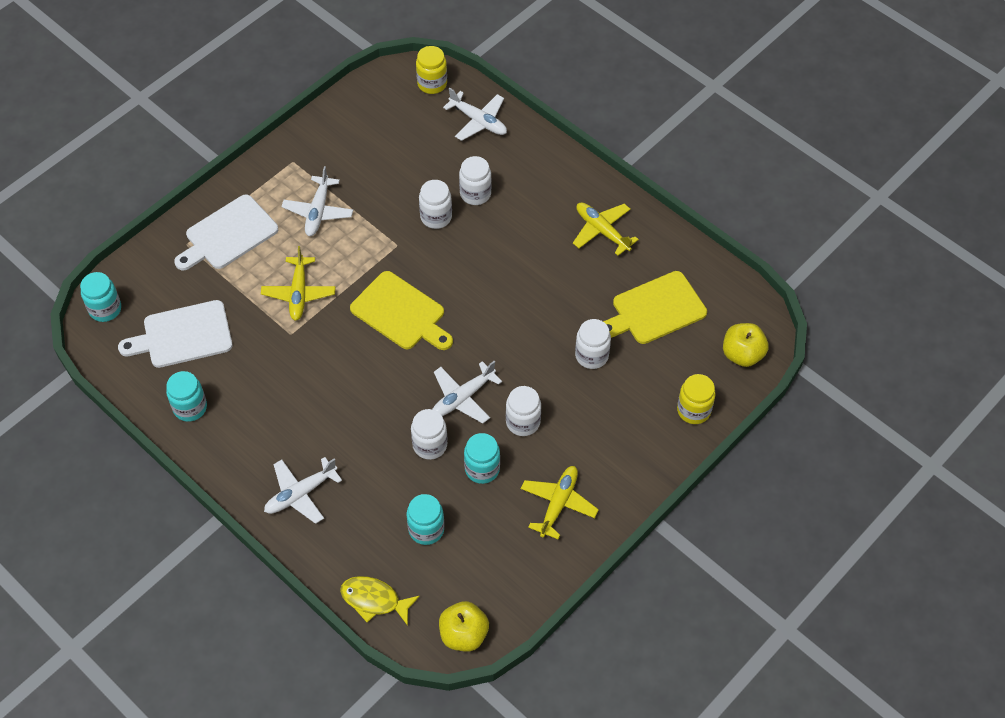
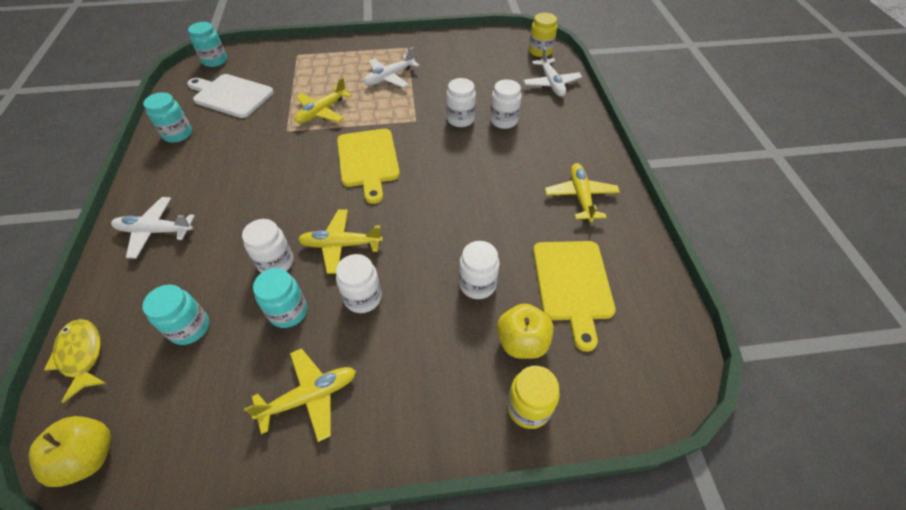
camera: 40 degrees right, 5 degrees down
(228, 235) = (324, 62): white cutting board -> none
(462, 398) = (340, 245): white plane -> yellow plane
(655, 310) = (572, 285): yellow cutting board -> yellow cutting board turned 105 degrees counterclockwise
(742, 354) = (631, 387): yellow apple -> yellow apple (522, 342)

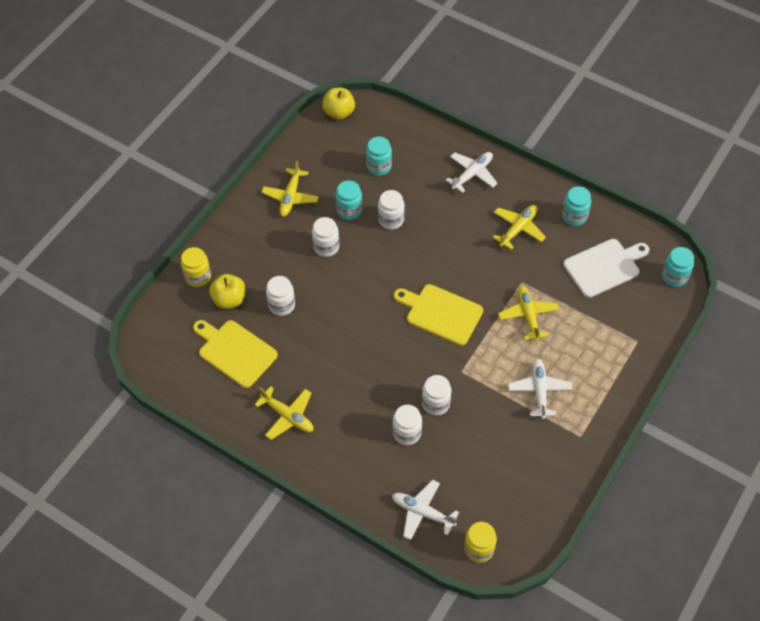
camera: 130 degrees right, 5 degrees up
(81, 355) = (401, 122): yellow fish -> none
(340, 245) = (375, 256): yellow plane -> yellow plane (518, 228)

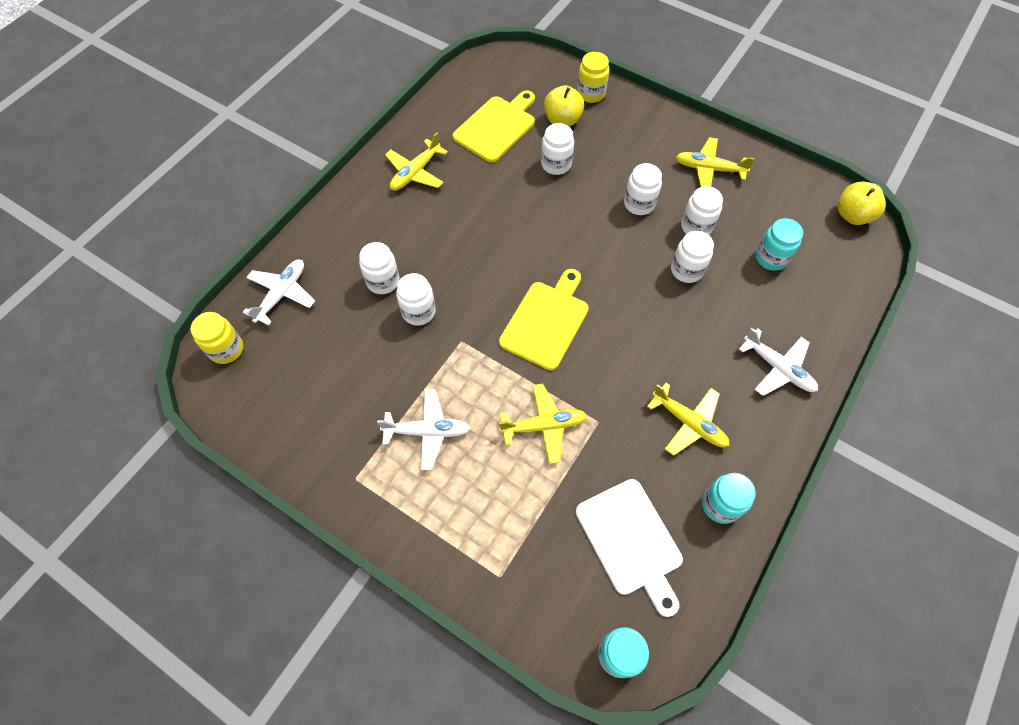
camera: 90 degrees right, 5 degrees up
(349, 210) = (696, 226): turquoise jar -> white jar

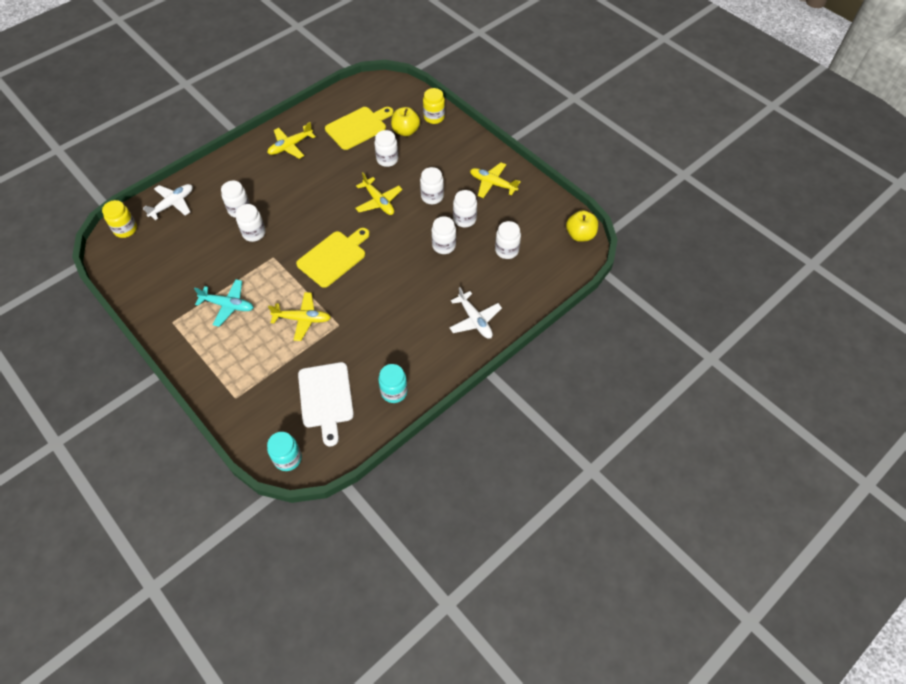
camera: 15 degrees right, 5 degrees down
(427, 431) = (228, 305): white plane -> turquoise plane
(689, 423) = (398, 339): yellow plane -> yellow plane (379, 201)
(771, 258) = (506, 250): turquoise jar -> white jar

